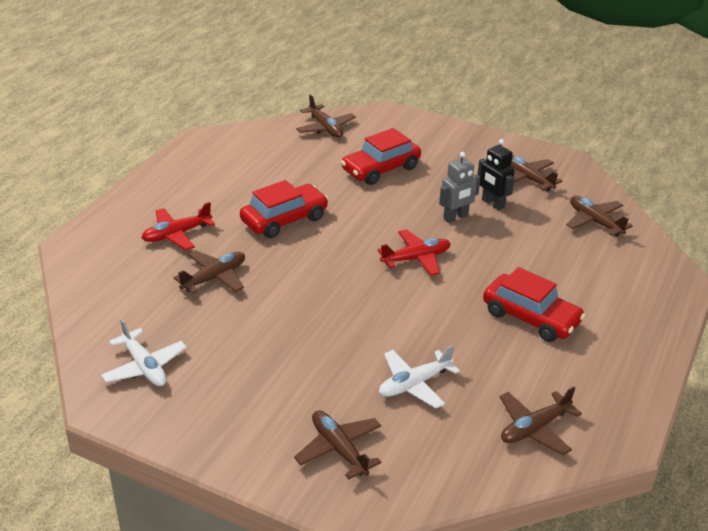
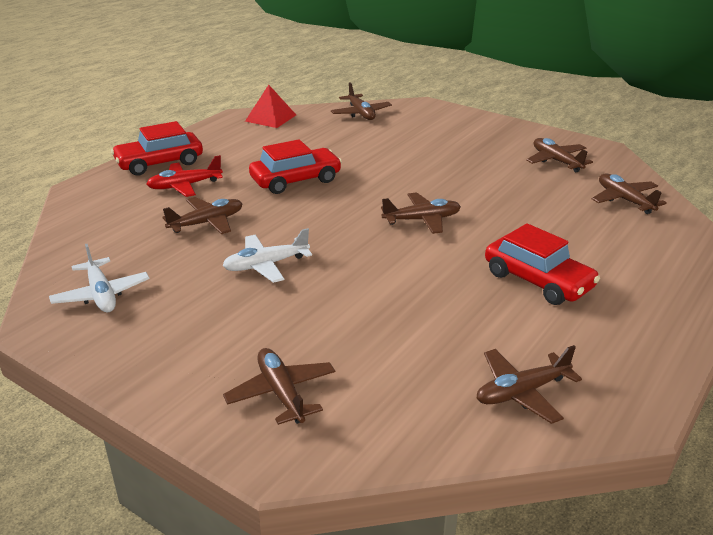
camera: 10 degrees right, 5 degrees down
(234, 139) = (270, 118): none -> red pyramid
(380, 169) = (406, 146): red car -> red car (159, 163)
(414, 384) = (388, 334): white plane -> white plane (266, 265)
(416, 258) = (422, 220): red plane -> brown plane
(456, 217) = (473, 188): grey robot -> none
(492, 204) = (515, 179): black robot -> none

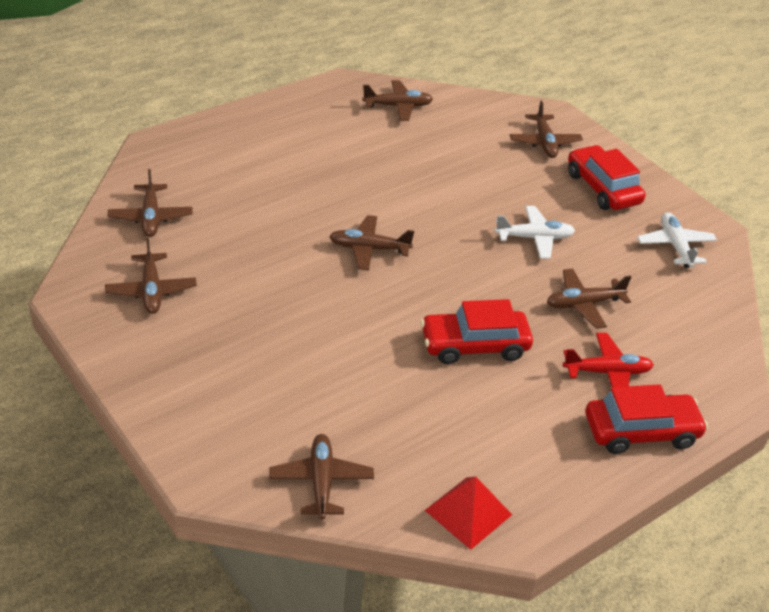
camera: 165 degrees left, 10 degrees up
(538, 280) = (319, 165): red car -> red car (602, 188)

